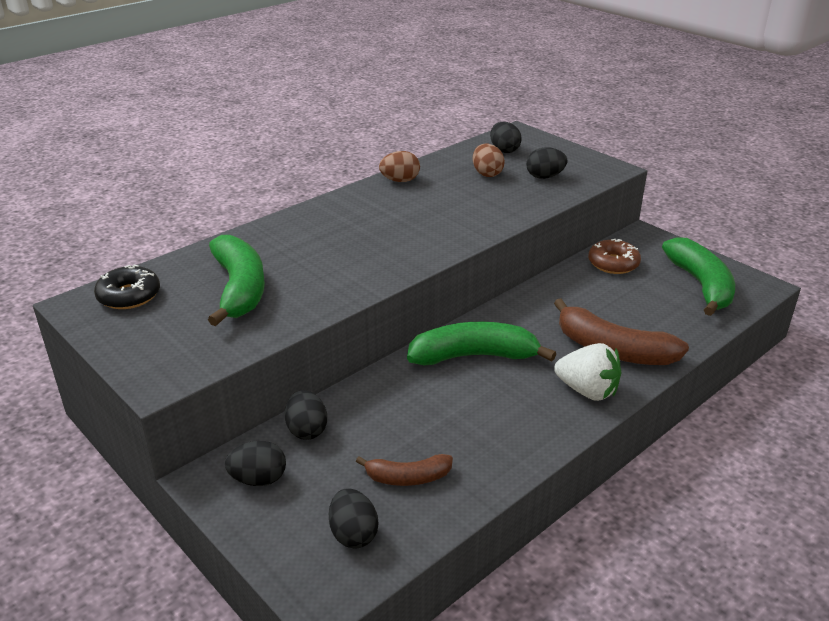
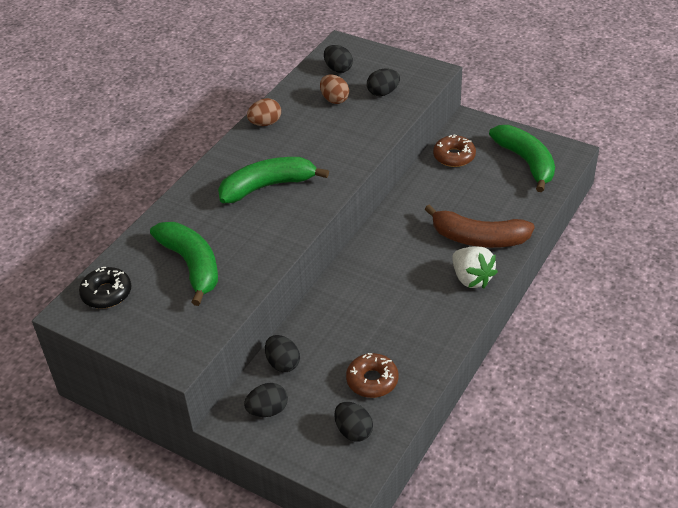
camera: 15 degrees left, 10 degrees up
(408, 478) = (372, 380): brown banana -> brown donut
(474, 356) = (378, 269): green banana -> green banana (267, 186)
(587, 391) = (471, 278): white strawberry -> white strawberry turned 45 degrees clockwise

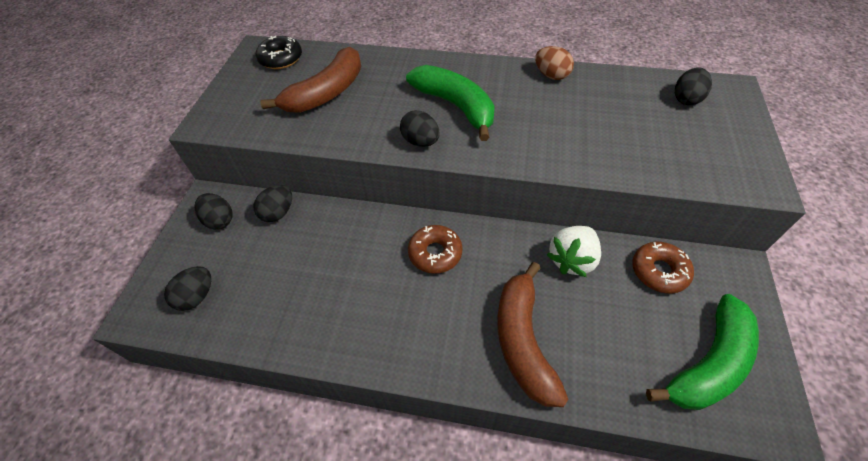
camera: 70 degrees right, 10 degrees up
(192, 265) = (326, 93): green banana -> brown banana
(334, 99) = (629, 112): brown egg -> none
(372, 380) = (266, 293): brown donut -> brown donut (435, 253)
(383, 93) = (676, 148): black egg -> black egg (420, 141)
(471, 278) = (448, 351): white strawberry -> white strawberry (572, 260)

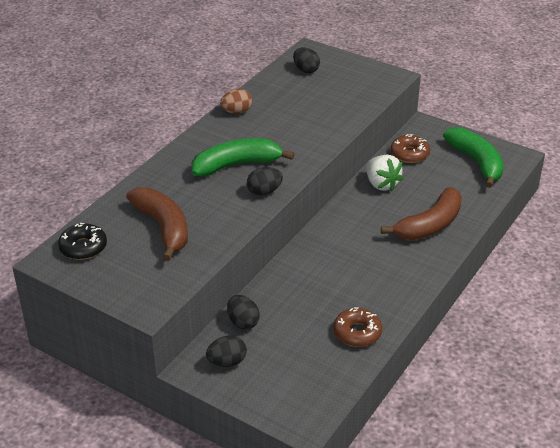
camera: 70 degrees left, 15 degrees down
(197, 296) = (307, 384): black egg -> none
(435, 253) = (340, 243): brown donut -> brown donut (357, 333)
(522, 341) = (430, 225): brown banana -> brown banana turned 60 degrees counterclockwise

